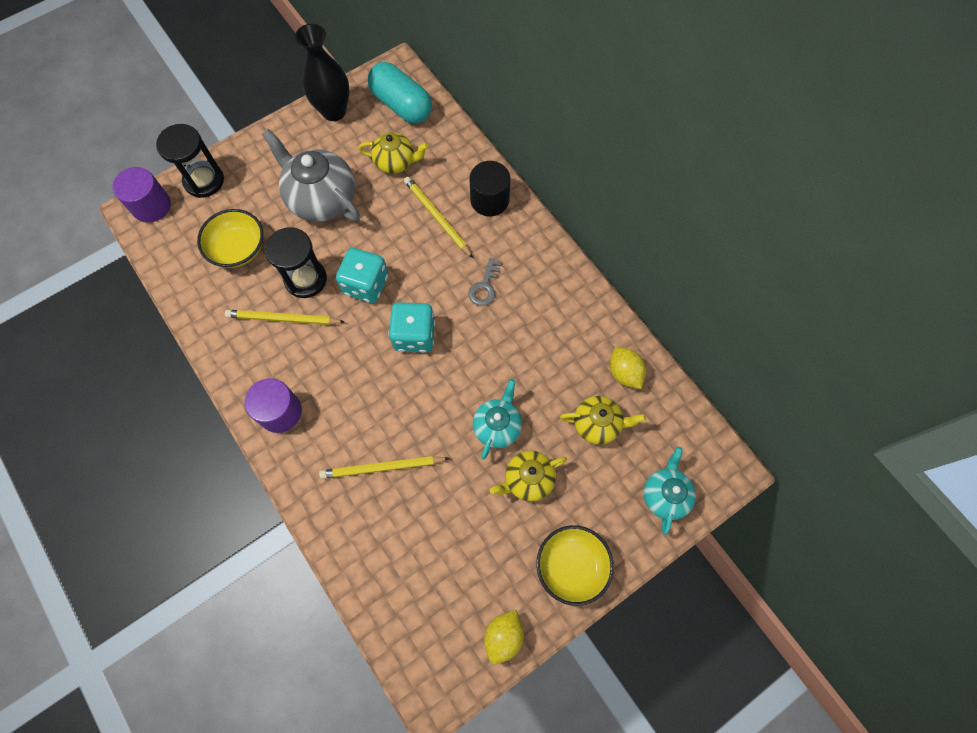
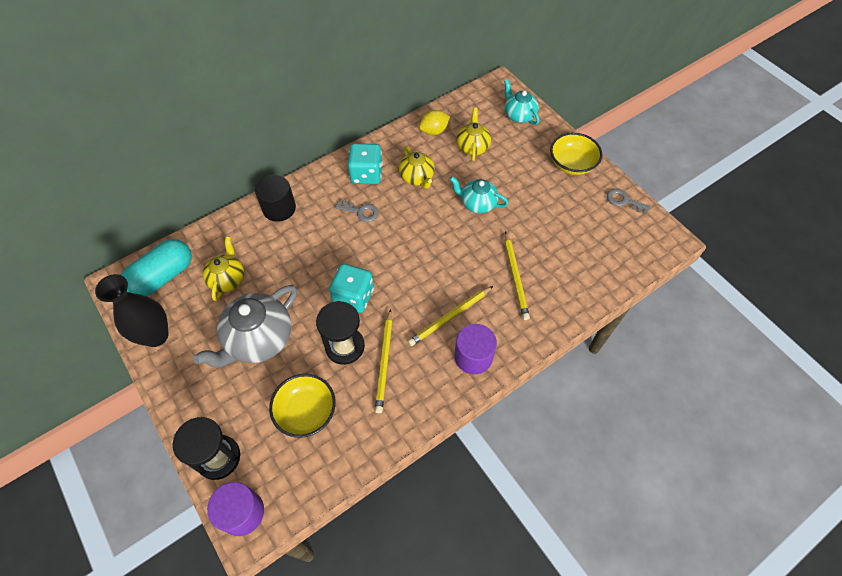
camera: 90 degrees left, 10 degrees down
(414, 335) = (403, 259): turquoise dice -> turquoise dice (366, 174)
(437, 217) = (291, 245): yellow pencil -> yellow pencil (450, 317)
(503, 636) = (624, 201): yellow lemon -> grey key
(528, 479) = (516, 186): yellow teapot -> yellow teapot (417, 178)
(665, 495) = (519, 115): turquoise teapot -> turquoise teapot turned 45 degrees clockwise

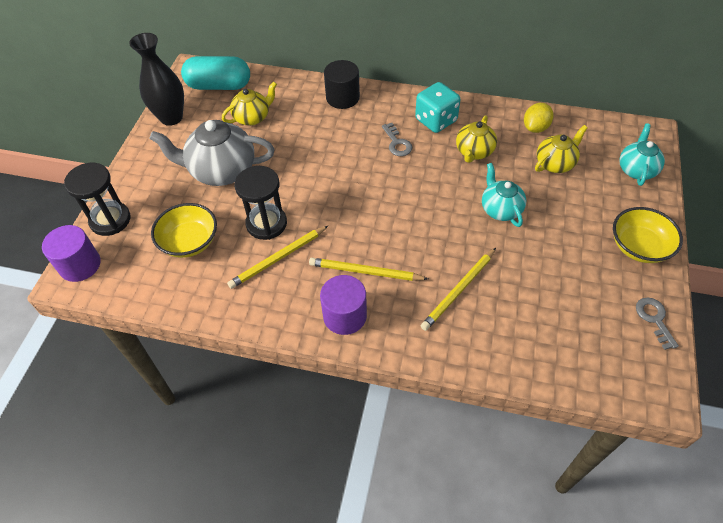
camera: 50 degrees right, 5 degrees down
(353, 297) = (315, 196): turquoise dice -> none
(434, 131) = (535, 128): yellow lemon -> yellow lemon turned 75 degrees counterclockwise

